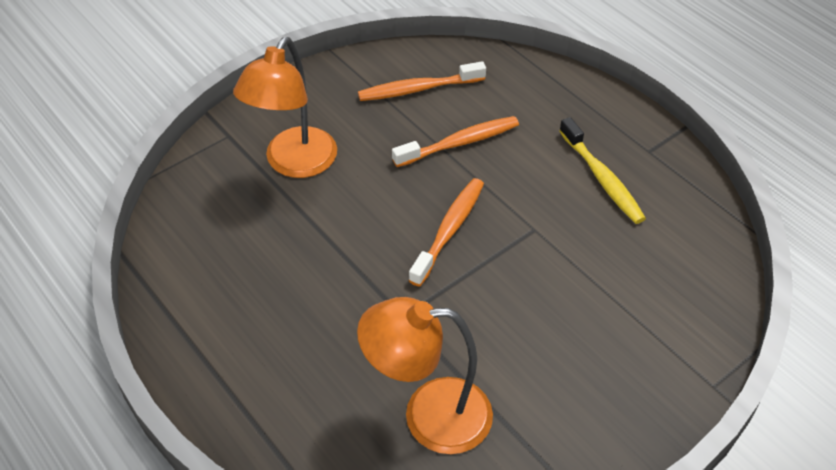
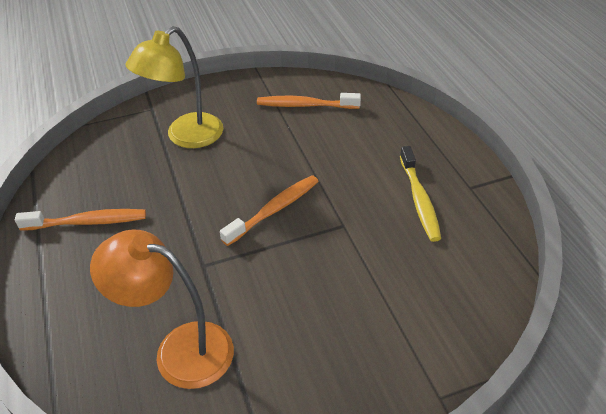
camera: 20 degrees right, 5 degrees down
(294, 163) = (186, 137): orange lamp -> yellow lamp
(459, 143) = (316, 149): orange toothbrush -> orange toothbrush (87, 222)

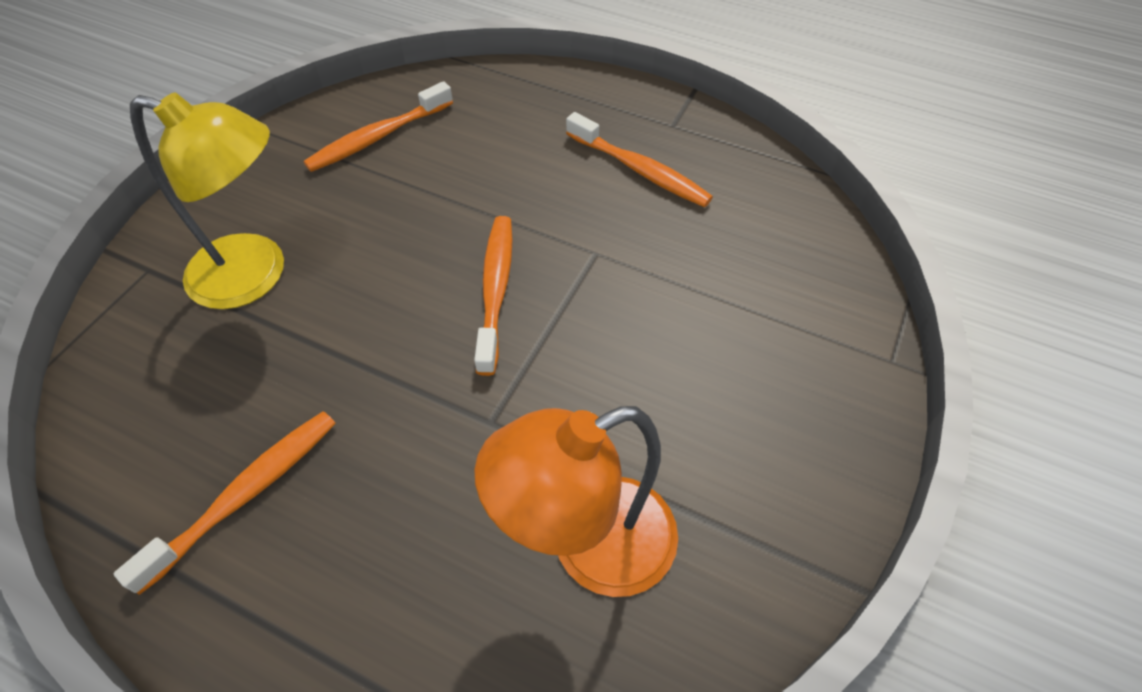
camera: 45 degrees left, 10 degrees up
(186, 137) = (255, 275): yellow lamp -> yellow lamp turned 75 degrees counterclockwise
(419, 200) = (640, 170): yellow toothbrush -> orange toothbrush

